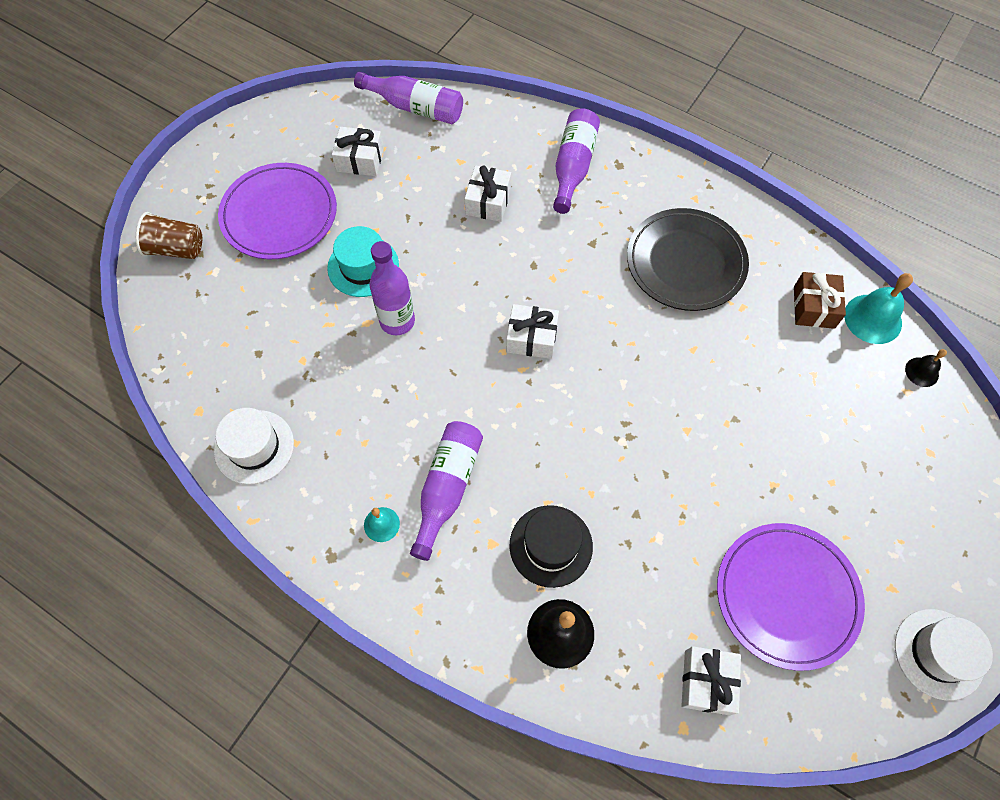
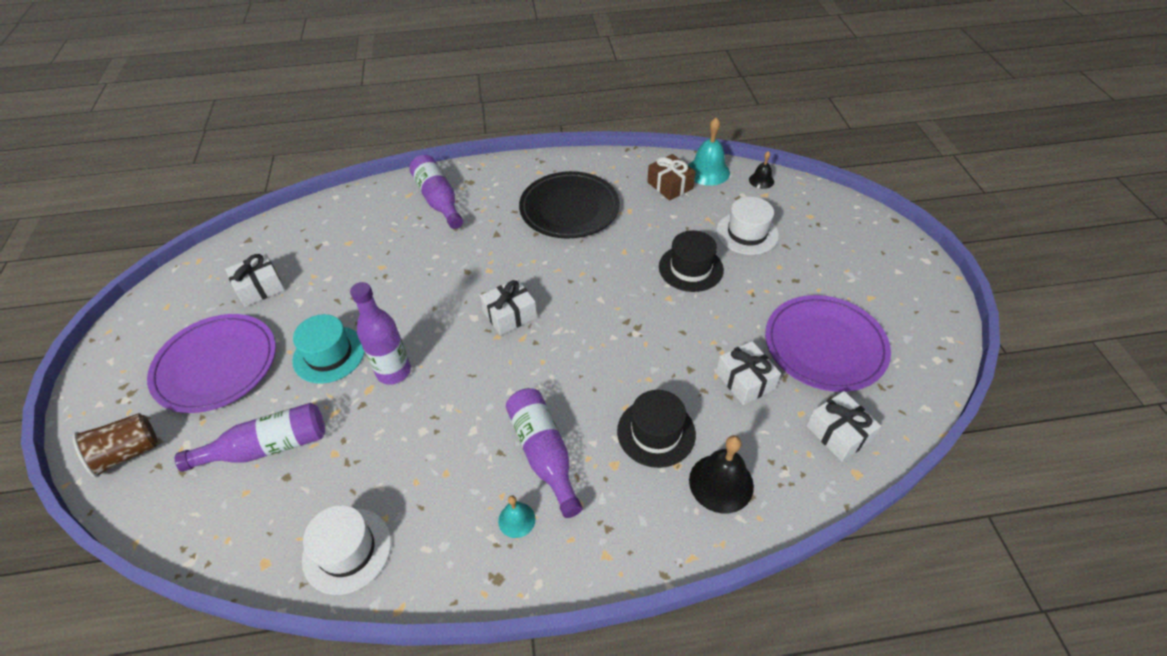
camera: 40 degrees left, 15 degrees down
(415, 107) = (278, 230): purple bottle -> purple bottle (268, 447)
(488, 201) = (394, 254): white gift -> white gift (745, 380)
(740, 415) = (690, 268): none -> black hat
(939, 653) = (930, 312): white hat -> white hat (747, 233)

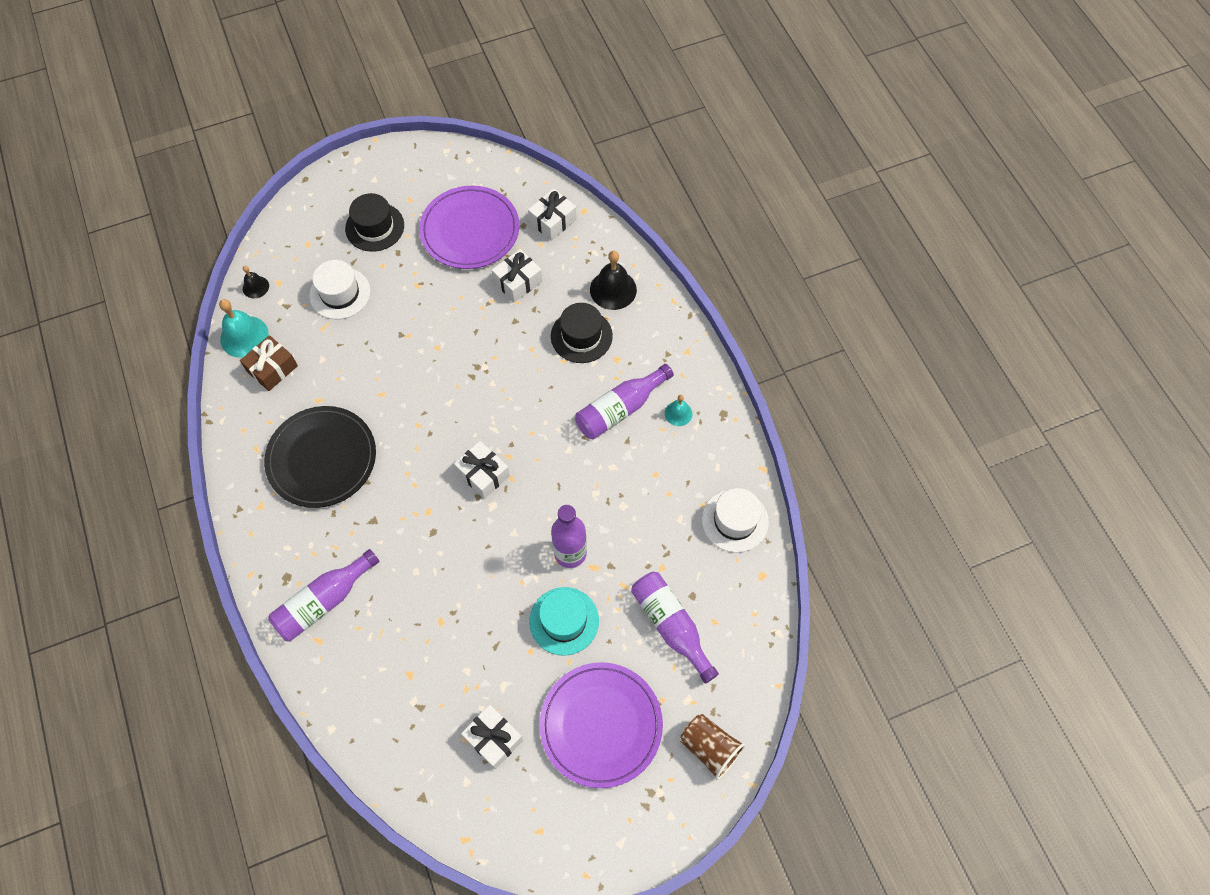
camera: 105 degrees left, 15 degrees up
(690, 268) = (396, 334): black hat -> black hat (375, 227)

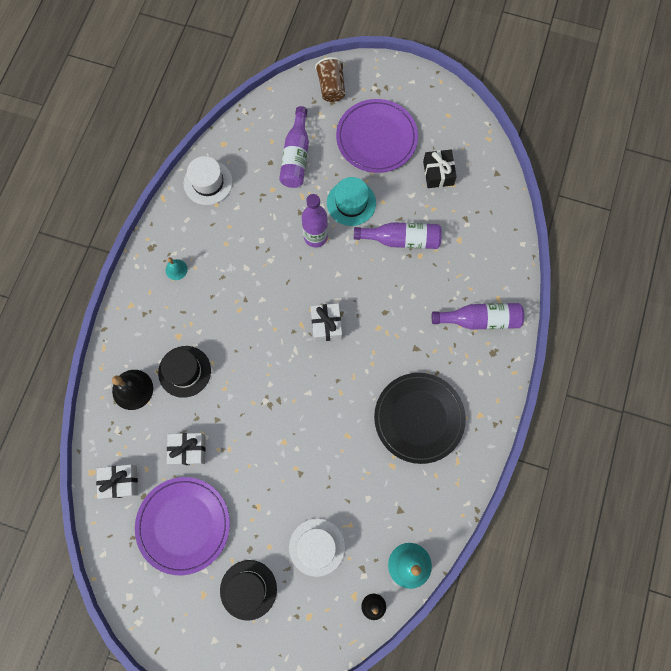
camera: 140 degrees left, 10 degrees up
(272, 368) = (407, 519): brown gift -> none
(493, 739) = (438, 173): white gift -> black gift
(620, 409) = (208, 300): purple bottle -> purple bottle (401, 239)

